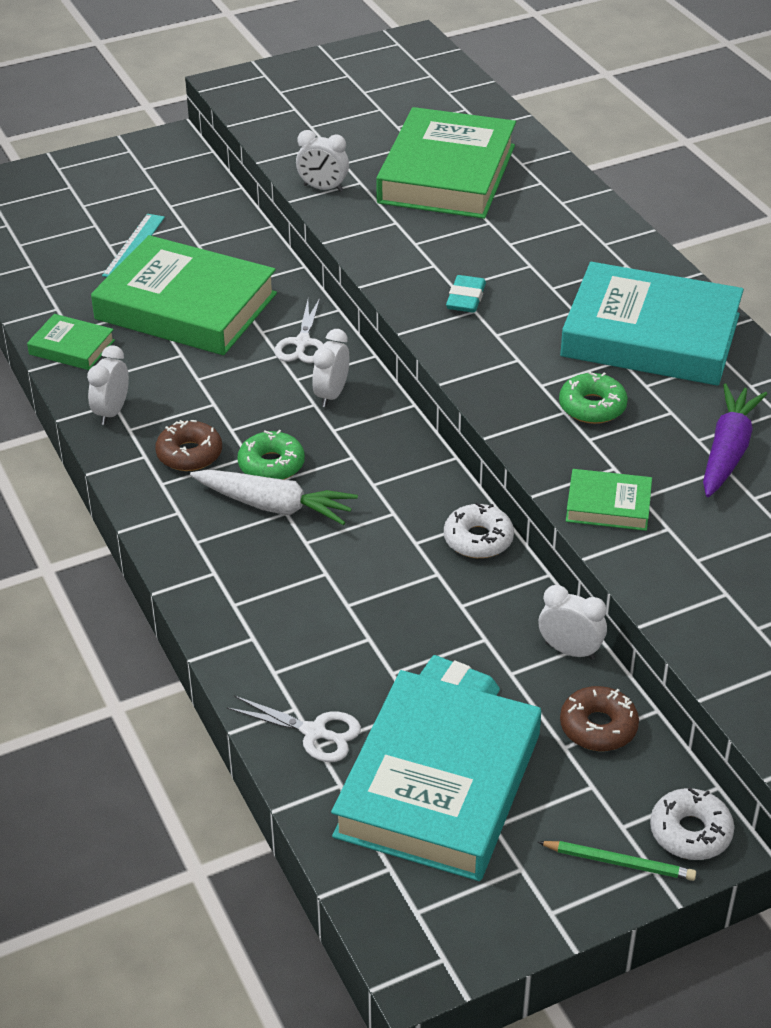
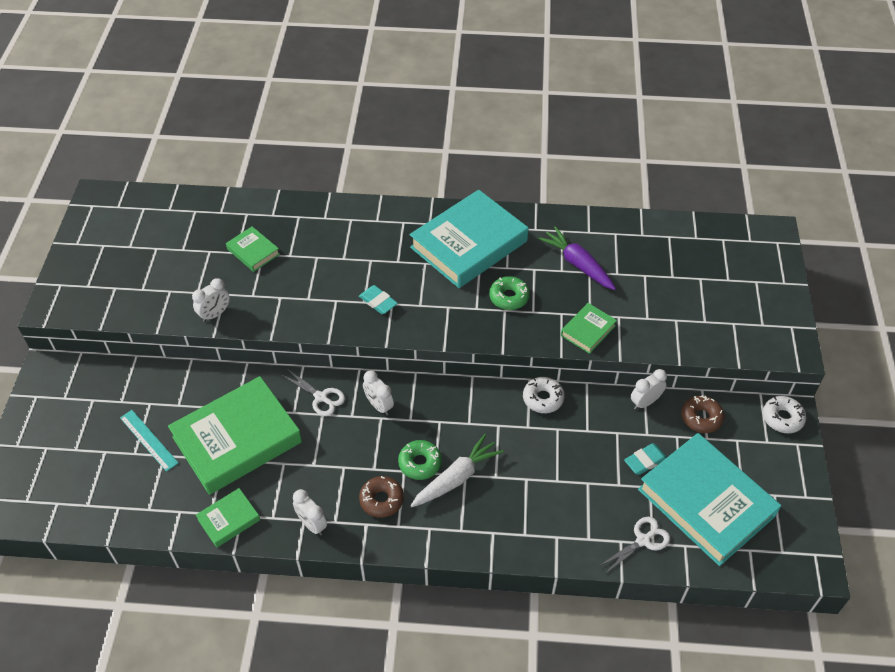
camera: 60 degrees left, 10 degrees up
(446, 174) = (253, 252): green book -> green book, size x0.46
(619, 862) = (788, 454): green pencil -> none

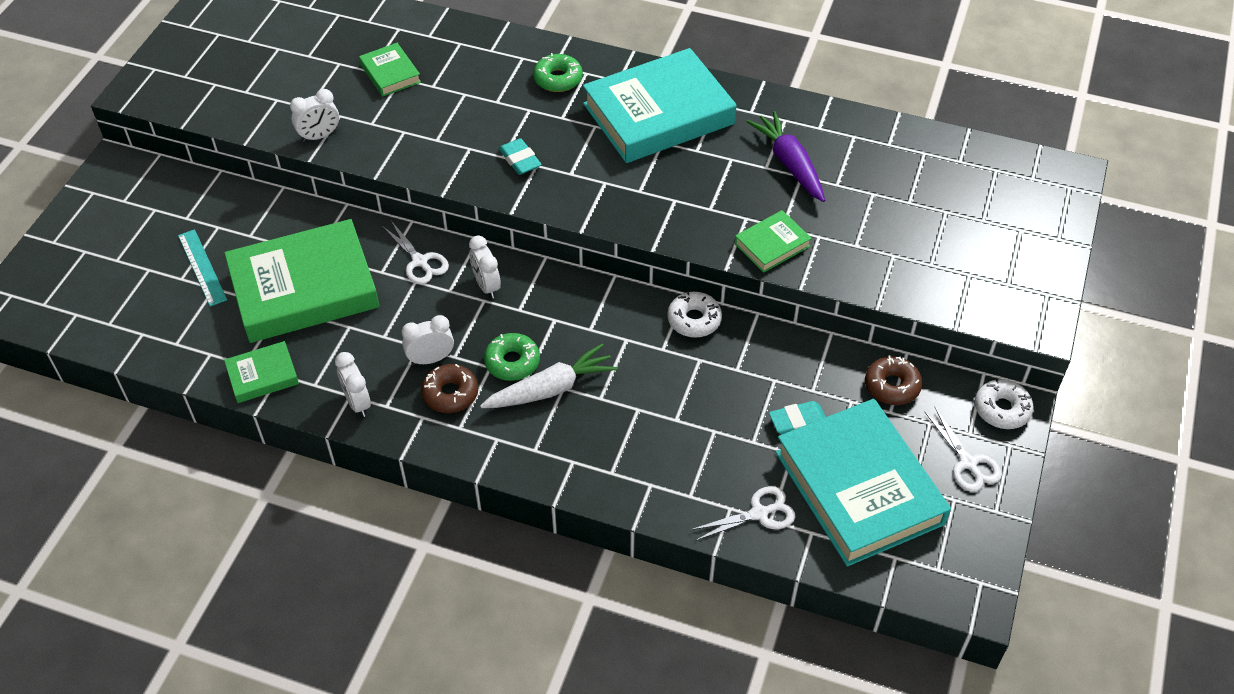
camera: 15 degrees right, 0 degrees up
(509, 297) = (685, 186): green donut -> green donut (558, 79)
(645, 402) = (825, 352): white clock -> white clock (431, 359)
(774, 465) = (968, 463): none -> white scissors

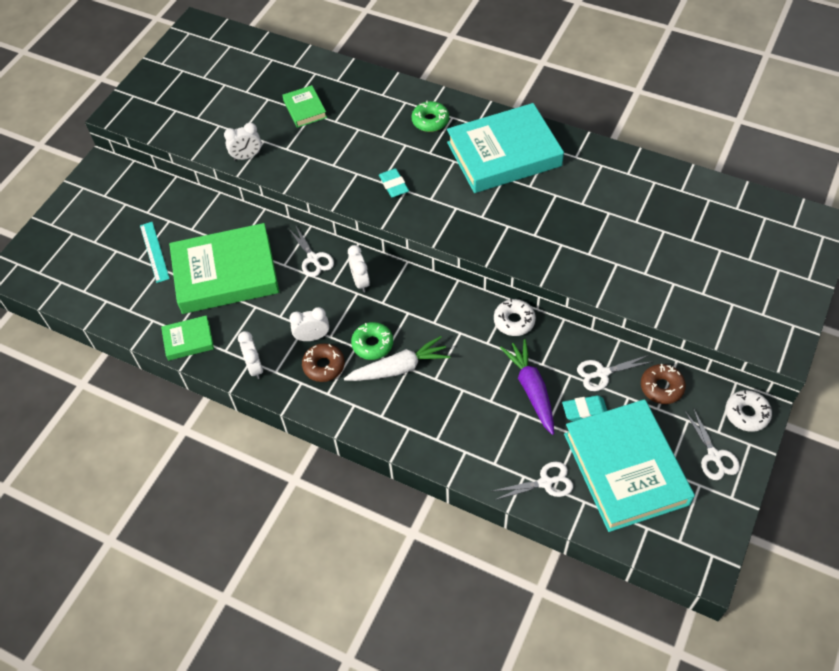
camera: 10 degrees right, 5 degrees up
(772, 245) = (579, 268): green book -> none
(789, 164) = (601, 202): purple carrot -> purple carrot (531, 390)
(815, 374) = (602, 373): none -> white scissors

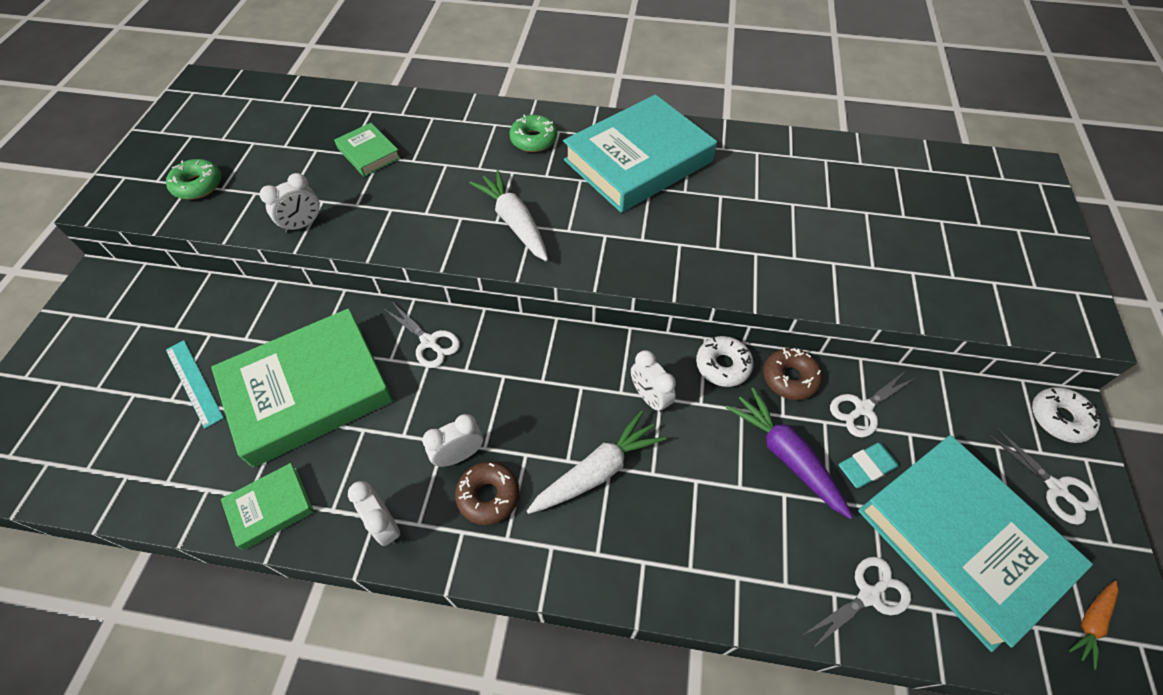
camera: 20 degrees left, 0 degrees up
(360, 281) = (503, 359): white clock -> white clock (649, 398)
(372, 344) = (548, 444): green donut -> green donut (198, 185)
(394, 185) = (514, 223): turquoise eraser -> white carrot
(661, 387) = (942, 409): brown donut -> brown donut (789, 378)
(686, 535) = (1090, 622): none -> orange carrot

